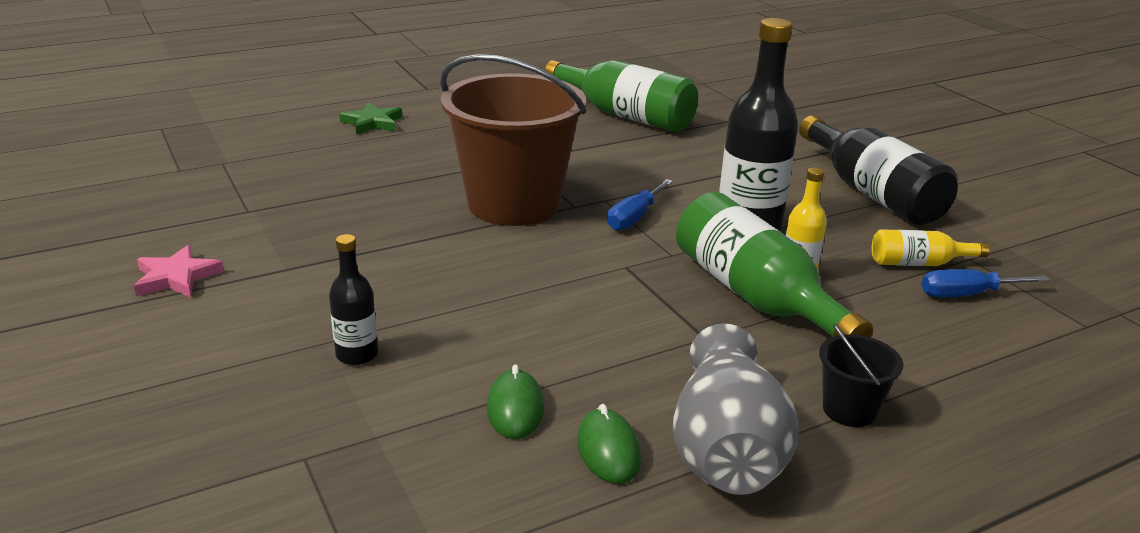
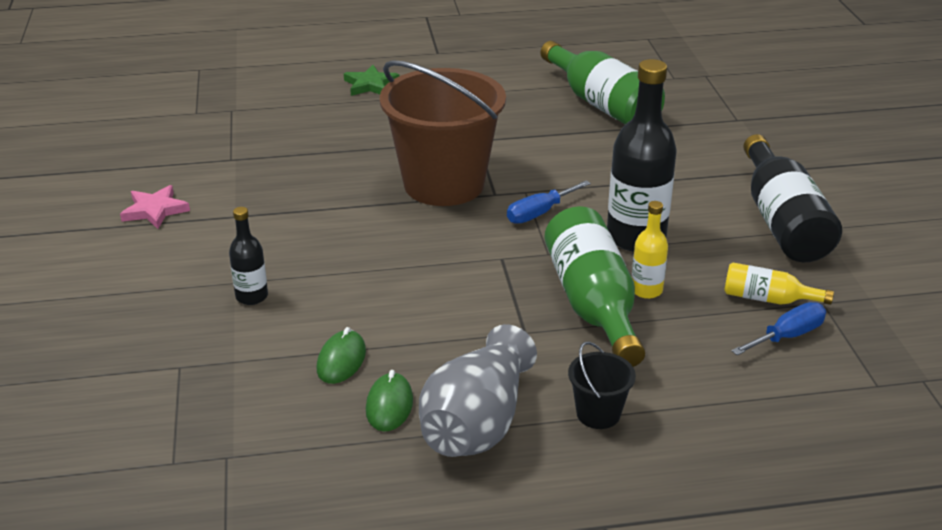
camera: 20 degrees right, 5 degrees up
(966, 295) = (787, 336): blue screwdriver -> blue screwdriver turned 135 degrees clockwise

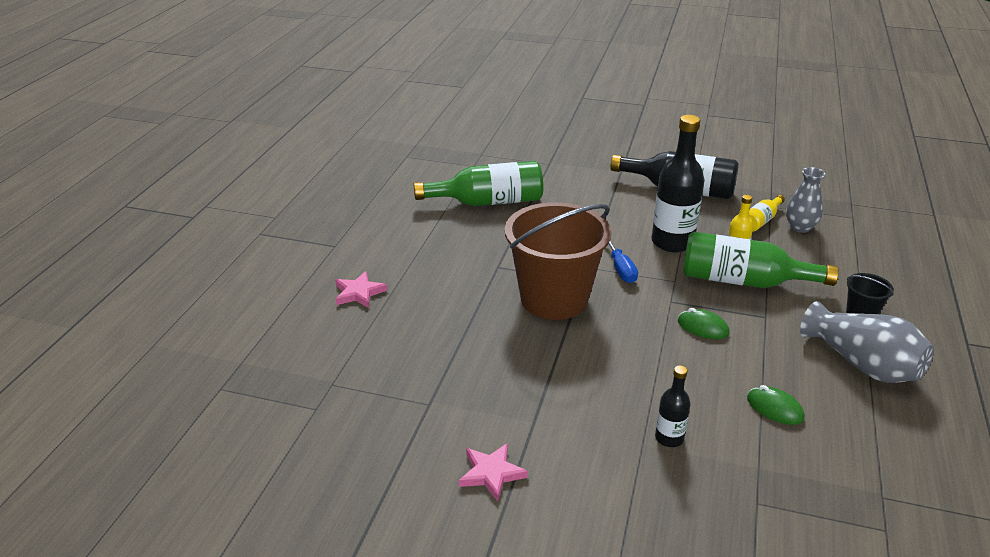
camera: 65 degrees left, 0 degrees up
(370, 85) = (359, 293): green star -> pink star
(389, 405) = (835, 398): green mouse -> green mouse (703, 327)
(787, 336) = (800, 227): blue screwdriver -> grey vase

